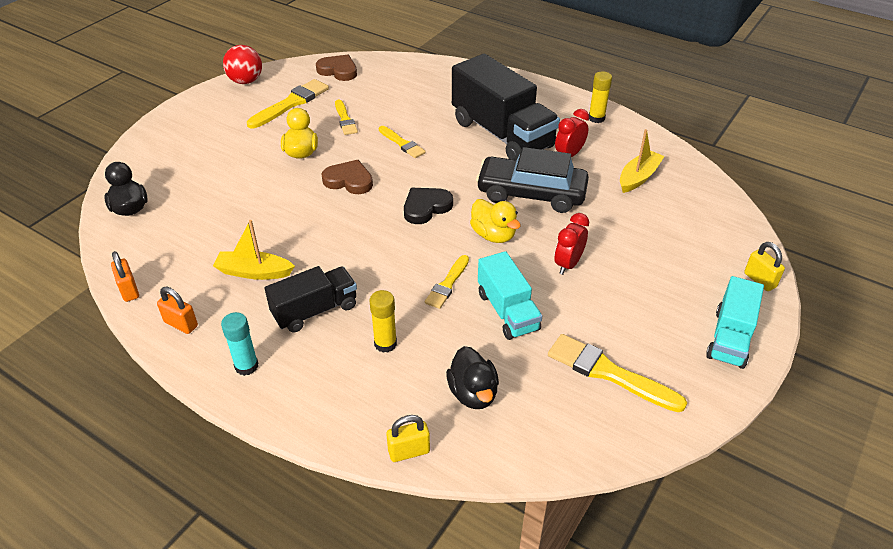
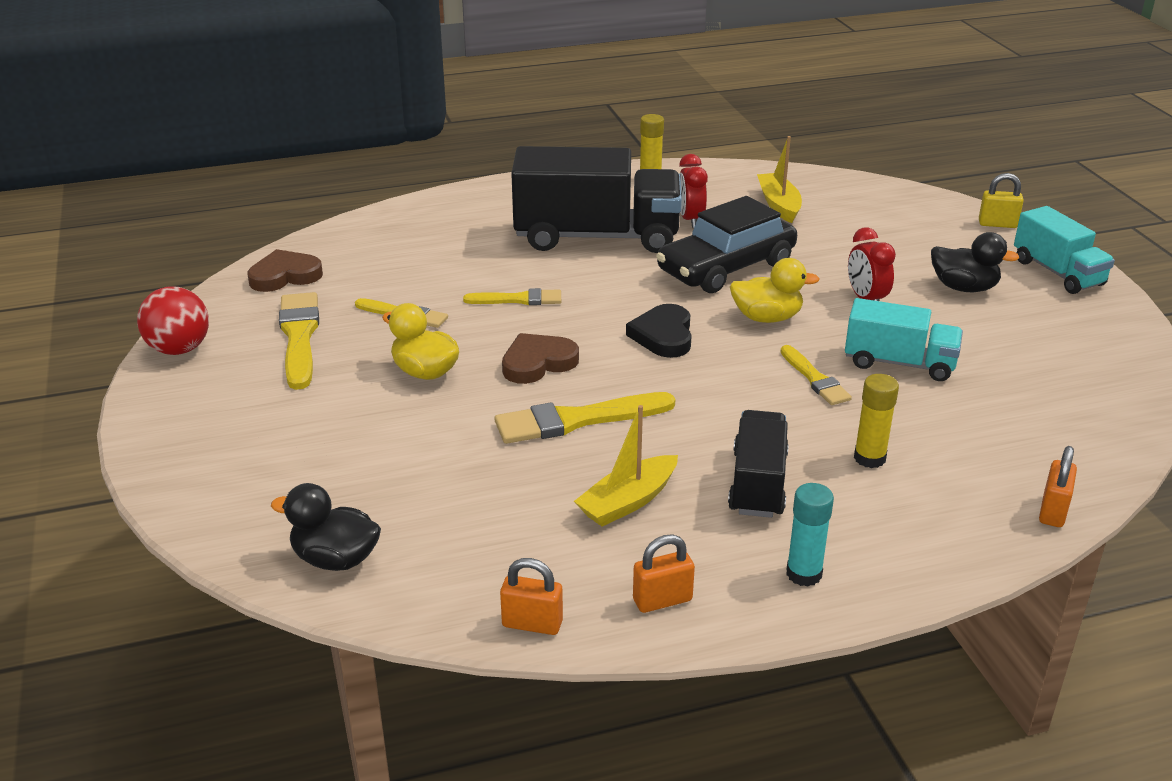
camera: 50 degrees left, 10 degrees down
(409, 451) = (1053, 511): yellow padlock -> orange padlock
(473, 393) = (1002, 436): black duck -> black duck (964, 288)
(608, 373) = (1045, 350): yellow brush -> yellow brush (577, 420)

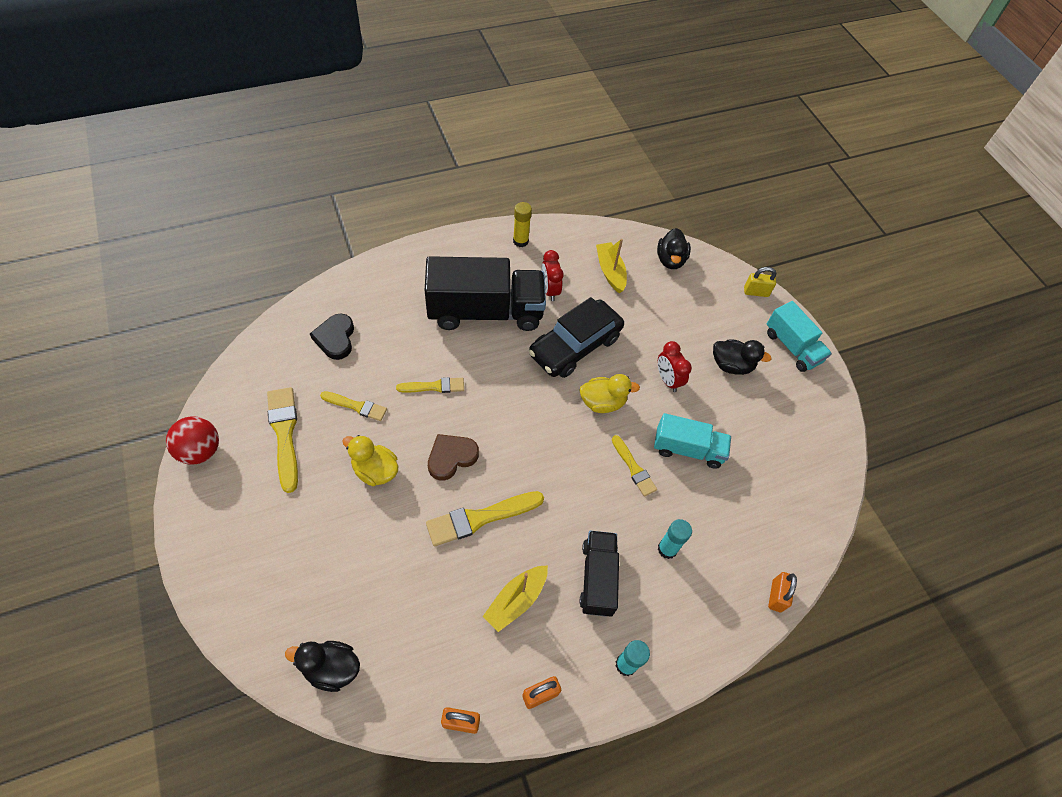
camera: 10 degrees left, 25 degrees up
(285, 276) = (267, 363): brown heart -> none
(663, 335) = (534, 424): black heart -> black heart (335, 338)
(867, 196) = (670, 260): none -> black duck
(869, 458) = (667, 549): yellow glue stick -> turquoise glue stick

